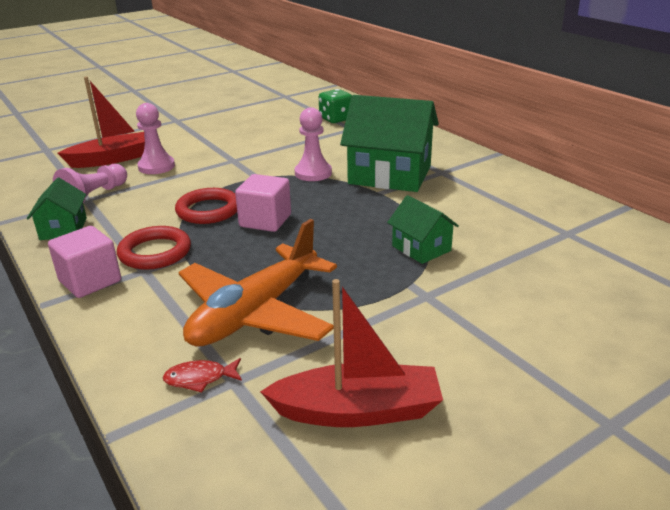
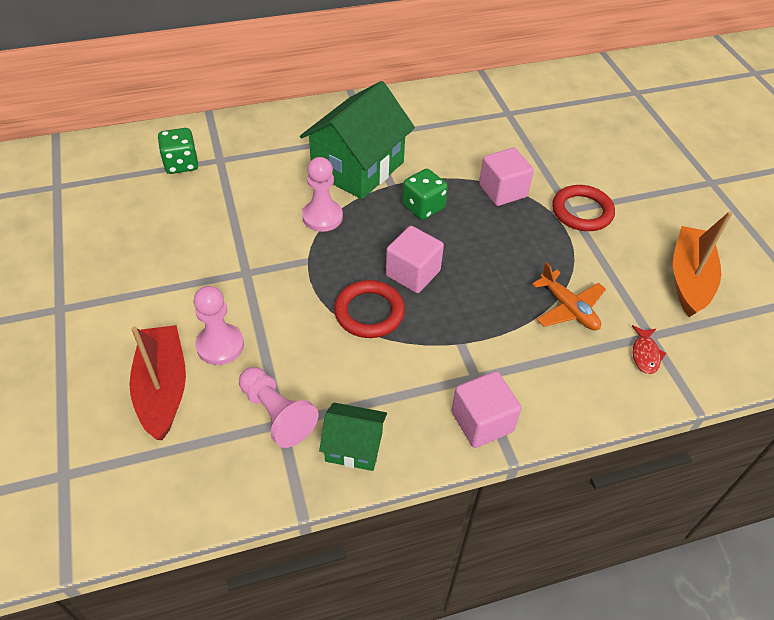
camera: 75 degrees left, 20 degrees up
(155, 252) = (443, 365): red ring -> red ring (582, 211)
(255, 313) = (568, 308): orange plane -> orange plane, size x0.55
(358, 410) = (689, 279): red boat -> orange boat
(359, 211) = (423, 207): none -> green dice
(421, 248) = (502, 191): green house -> pink cube

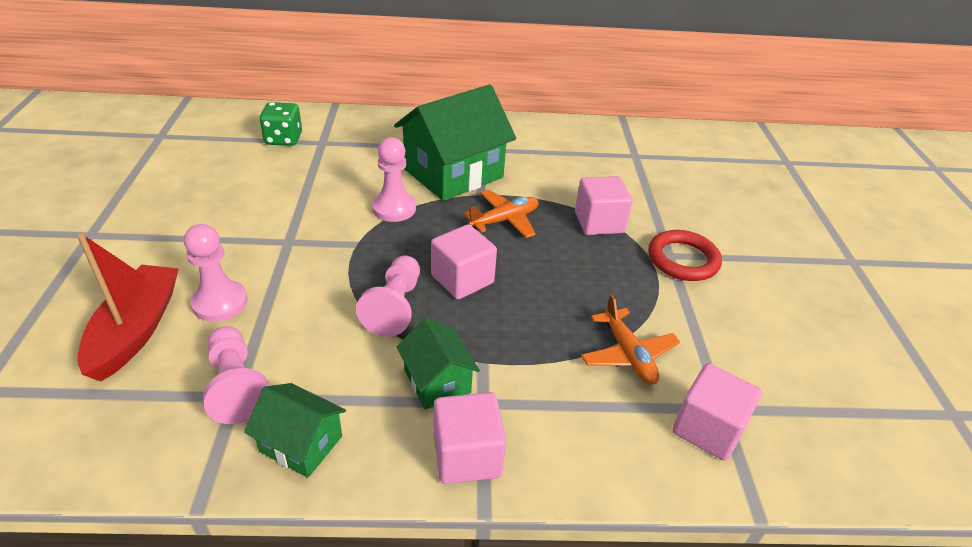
camera: 15 degrees right, 10 degrees down
(369, 312) = (395, 306): red ring -> pink pawn
(423, 207) = (504, 220): green dice -> orange plane
(433, 368) = (437, 381): none -> green house
(645, 354) = (707, 429): red fish -> pink cube
(689, 279) = (793, 356): orange boat -> none

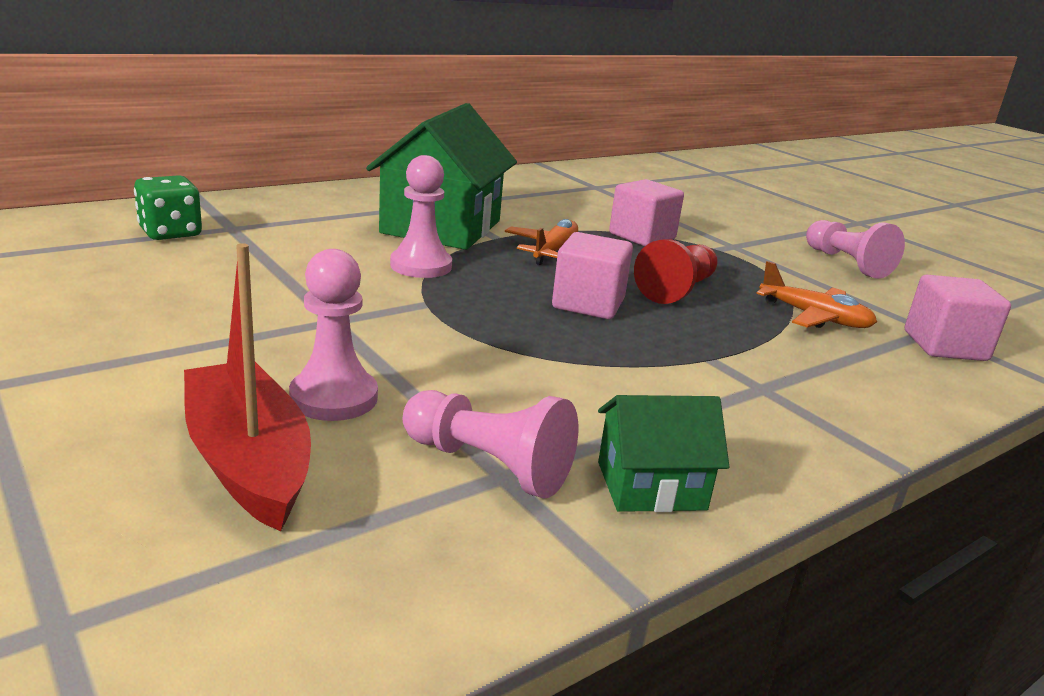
camera: 35 degrees left, 15 degrees down
(395, 306) = (556, 342): pink pawn -> pink pawn (846, 263)
(437, 381) = (696, 386): green house -> none
(467, 455) = (816, 430): pink cube -> none
(550, 287) = (677, 290): none -> red pawn
(683, 259) = (748, 246): red ring -> none

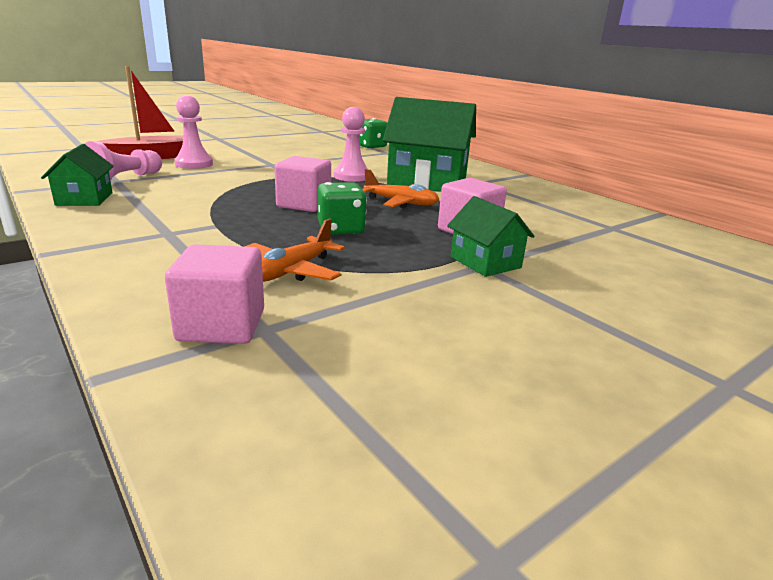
camera: 90 degrees right, 0 degrees up
(677, 290) = (341, 229): red pawn -> green dice
(725, 243) = (485, 262): none -> green house
(846, 263) = (476, 323): pink pawn -> none

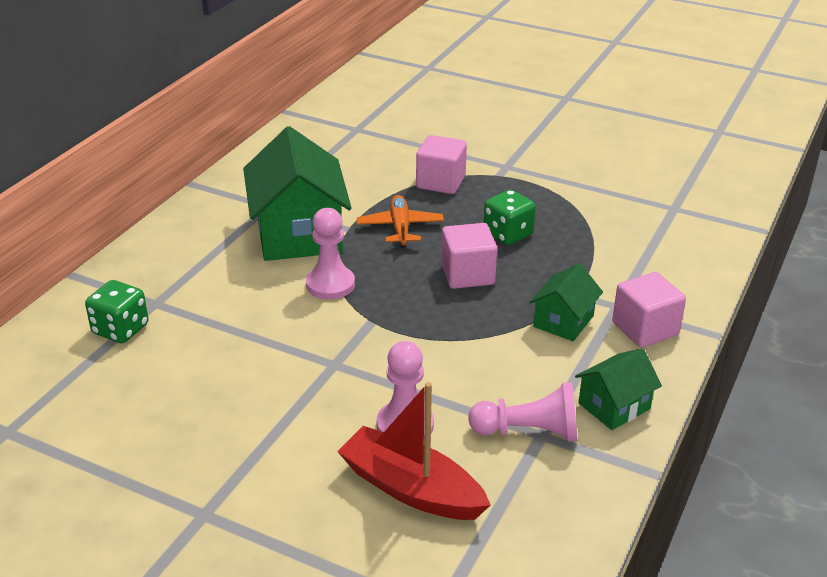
camera: 115 degrees left, 10 degrees up
(221, 325) = (688, 220): pink cube -> pink cube (645, 329)
(292, 271) = (604, 225): orange plane -> none
(485, 262) = (499, 166): green house -> green house (563, 321)

